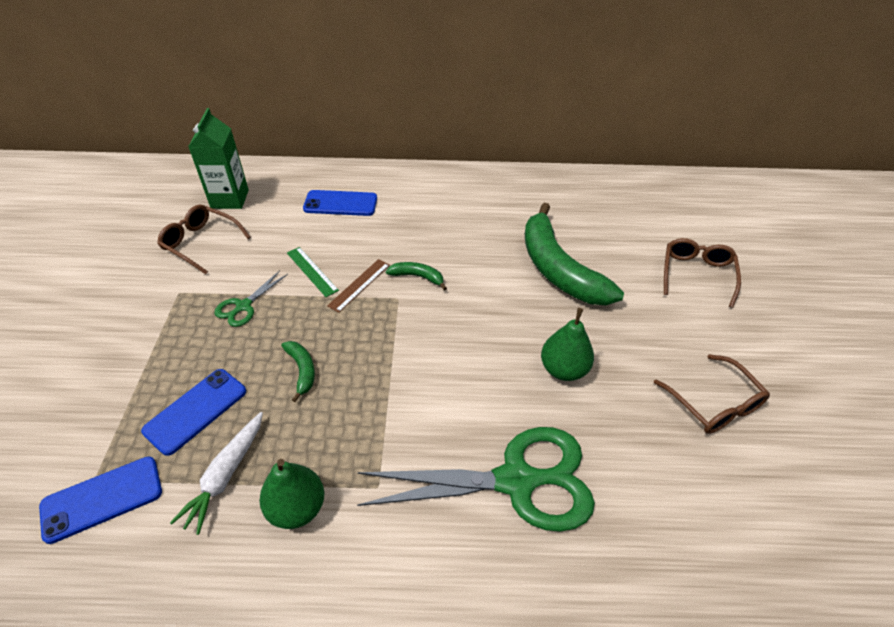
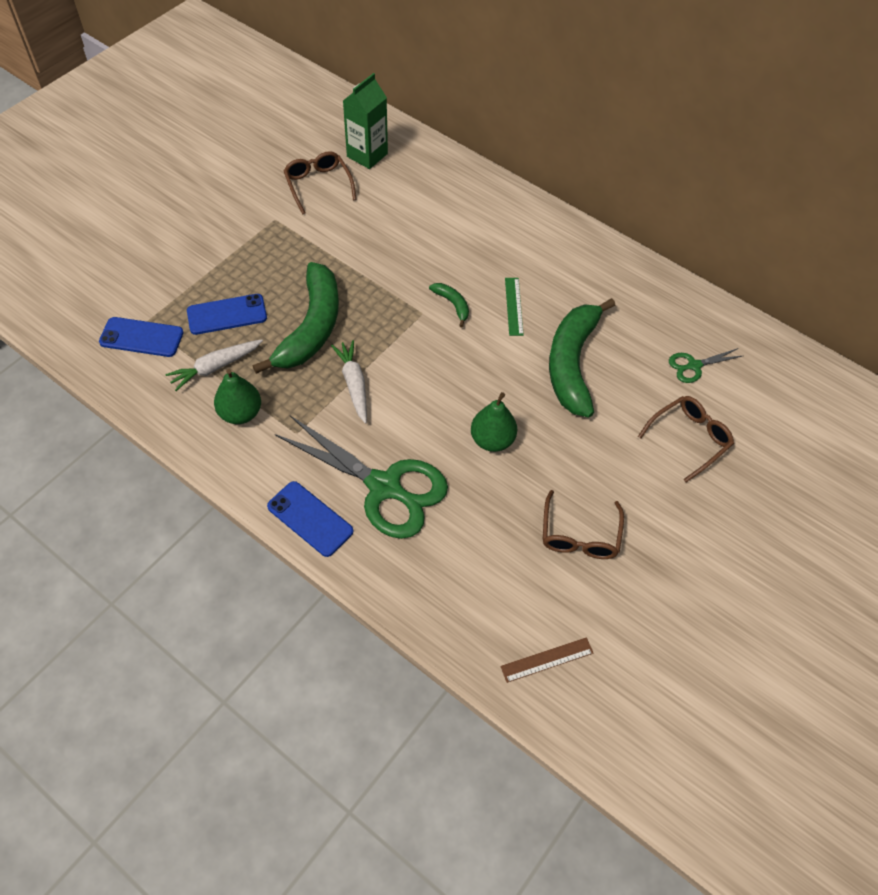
camera: 35 degrees right, 10 degrees up
(243, 306) = (310, 255): green scissors -> green scissors (694, 366)
(302, 370) = (311, 327): green banana -> green banana, size x2.36
(312, 271) = (378, 254): green ruler -> green ruler (514, 306)
(340, 203) = (449, 205): blue phone -> blue phone (310, 519)
(359, 285) = (403, 286): brown ruler -> brown ruler (547, 659)
(393, 399) = (354, 384): none -> white carrot

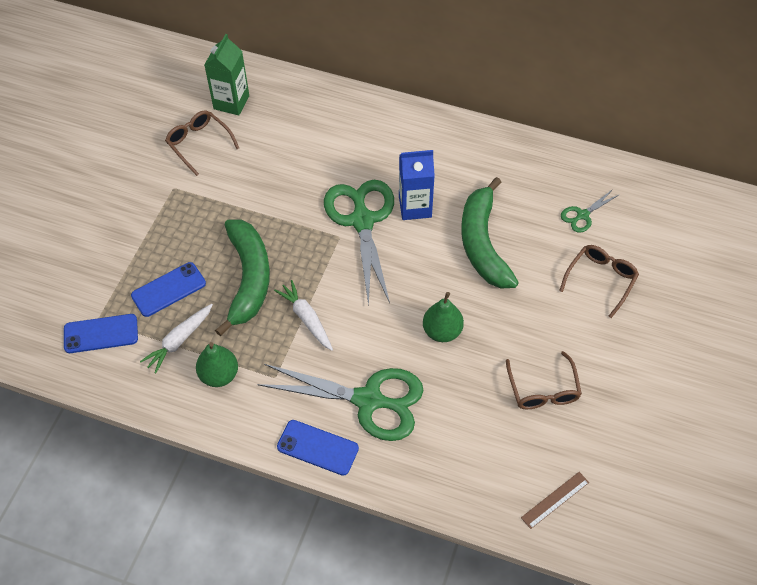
camera: 15 degrees left, 0 degrees up
(452, 304) = (362, 221): green banana -> green scissors
(514, 306) = (415, 207): green ruler -> blue carton

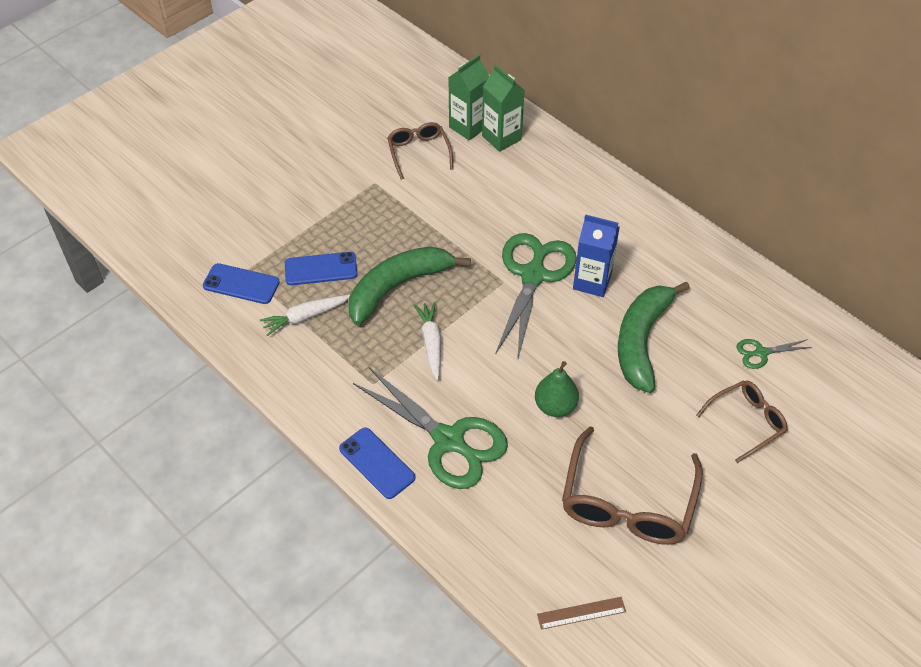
camera: 25 degrees right, 5 degrees down
(219, 375) = (324, 361): green pear -> none
(248, 278) = (397, 287): green banana -> green banana turned 150 degrees counterclockwise
(267, 102) = (501, 138): none -> green carton
(543, 390) = (627, 503): brown glasses -> brown glasses, size x1.72

